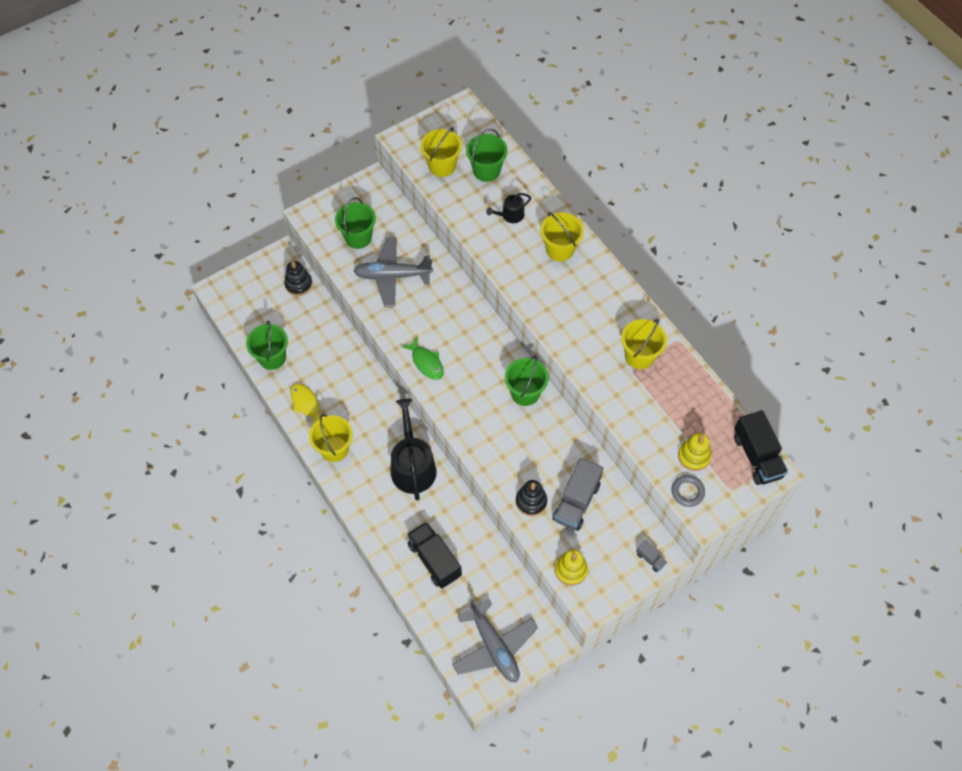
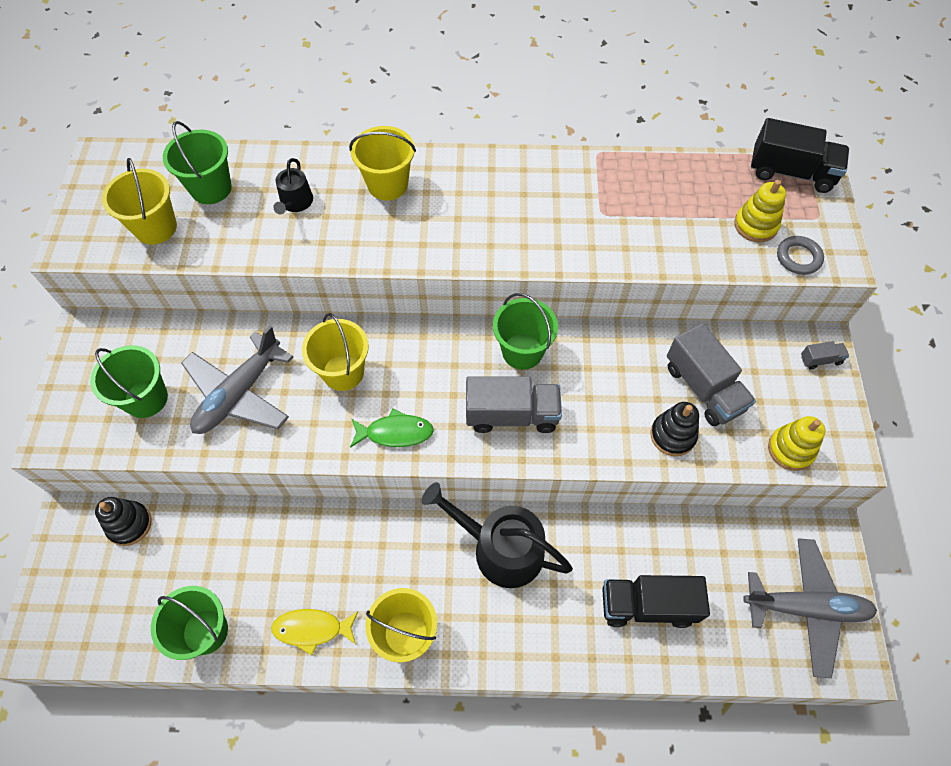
camera: 55 degrees left, 0 degrees up
(480, 412) = (512, 415): none -> grey truck
(639, 356) = (591, 197): yellow bucket -> yellow bucket (343, 372)

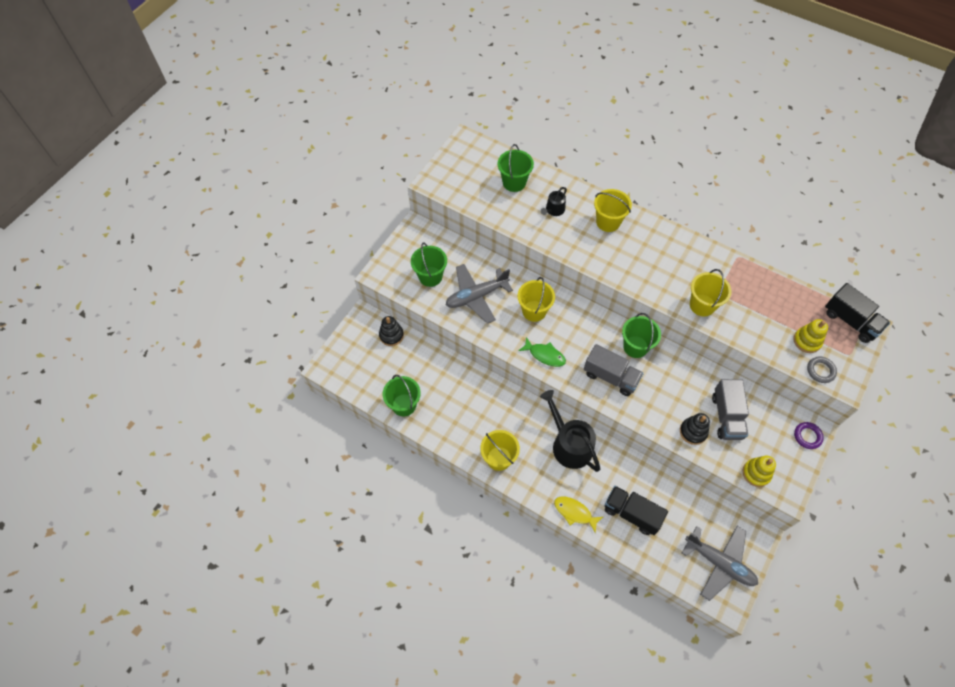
camera: 30 degrees right, 0 degrees up
(155, 228) = (477, 191): yellow bucket -> yellow bucket (702, 305)
(312, 629) = (454, 431): yellow fish -> yellow fish (574, 512)
(820, 360) = (807, 436): grey truck -> purple ring

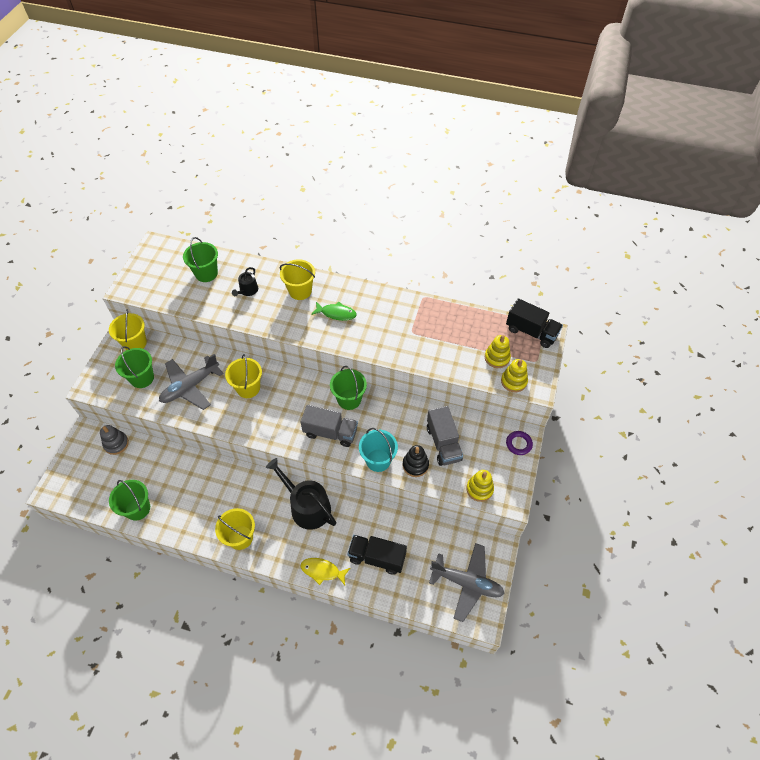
camera: 15 degrees left, 5 degrees down
(391, 335) = (116, 444): black stacking toy -> grey stacking toy
(545, 355) = (264, 427): green fish -> green fish (336, 313)
(655, 417) = (378, 460): none -> turquoise bucket
(702, 305) = (398, 347): yellow bucket -> yellow bucket (135, 343)
(820, 371) = (513, 381): grey ring -> yellow stacking toy

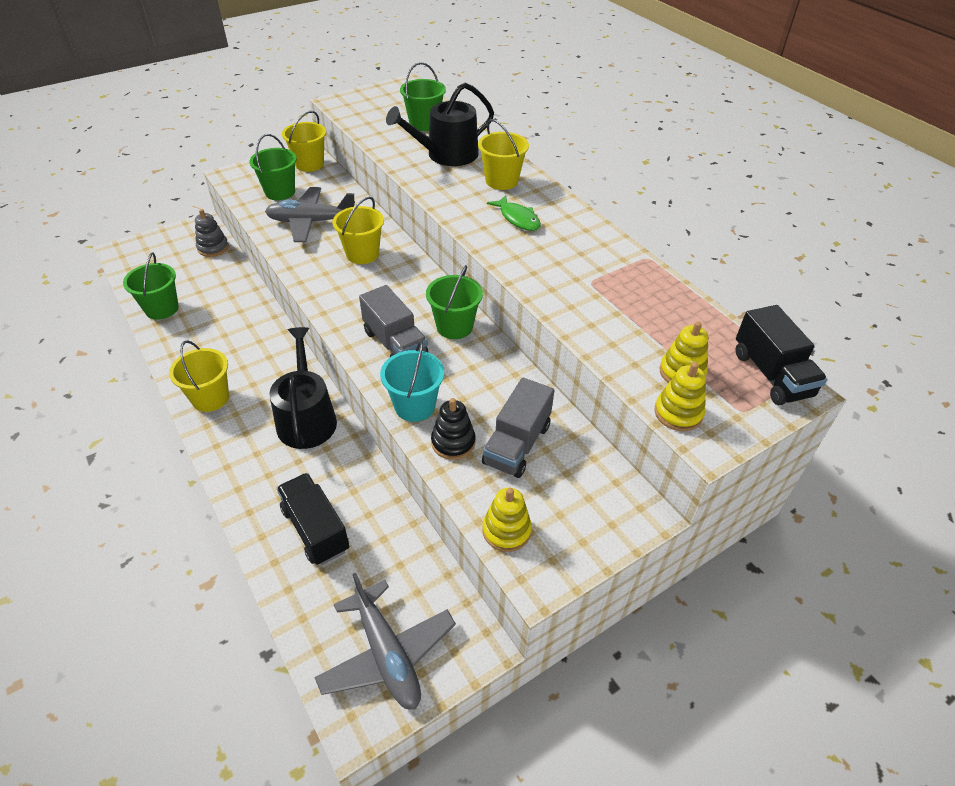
camera: 40 degrees right, 10 degrees down
(247, 290) = (446, 155): black watering can -> black watering can, size x1.99
(322, 571) = (244, 494): yellow fish -> none
(518, 444) = (625, 518): purple ring -> none

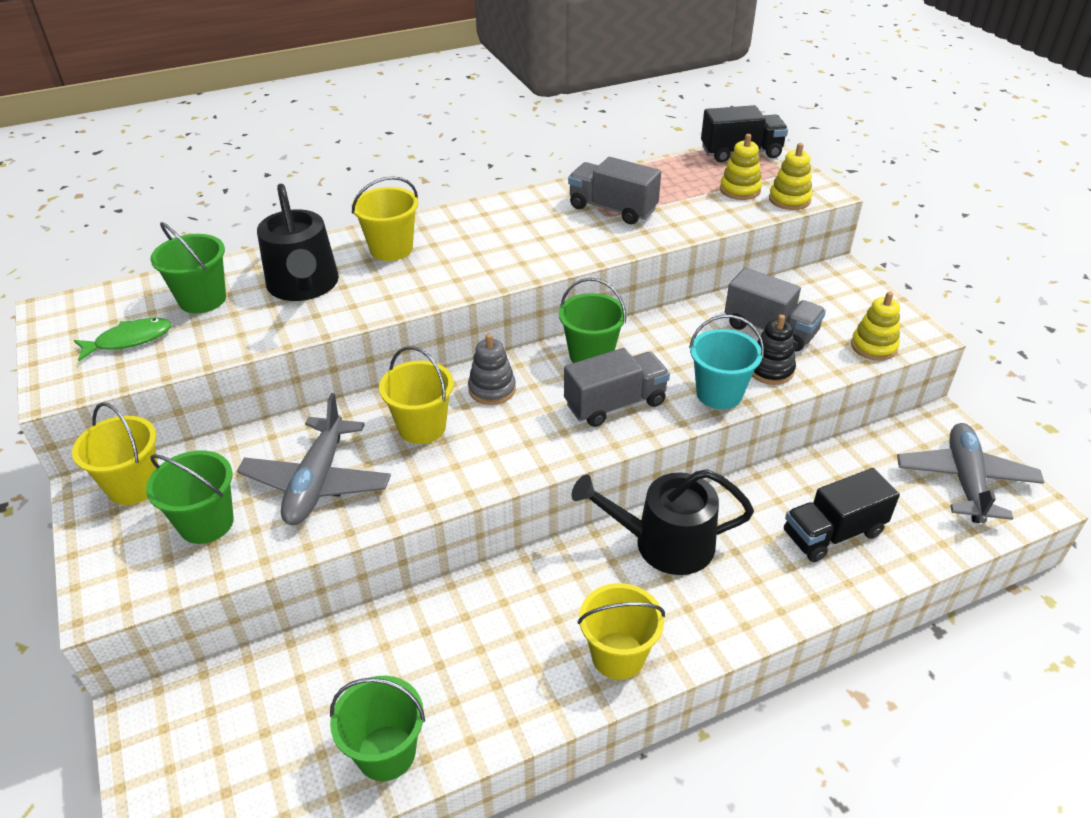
camera: 80 degrees left, 5 degrees down
(213, 248) = (227, 686): grey stacking toy -> grey stacking toy (492, 389)
(387, 654) = (965, 480): grey plane -> grey plane turned 60 degrees counterclockwise
(518, 219) = (479, 246): green fish -> green fish (129, 340)
(604, 285) = (612, 209): none -> grey truck

